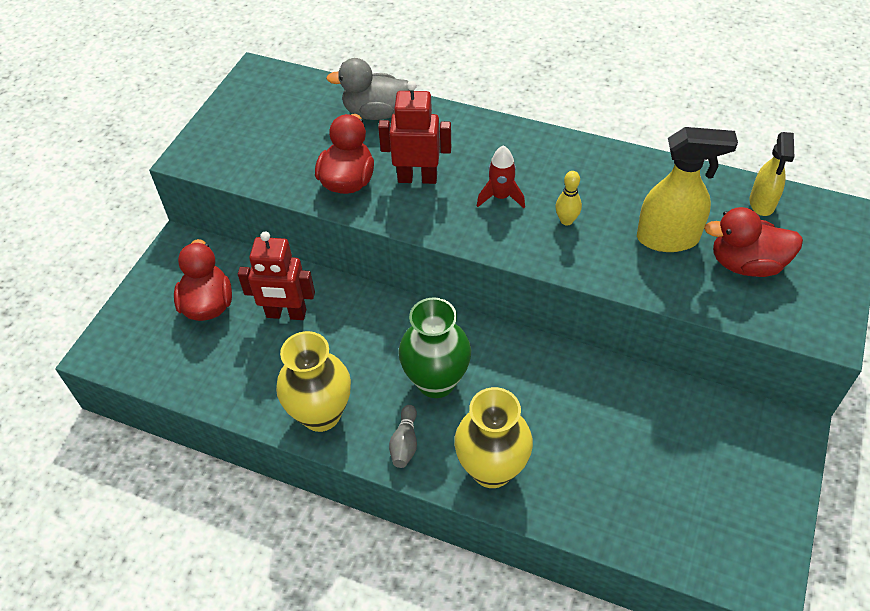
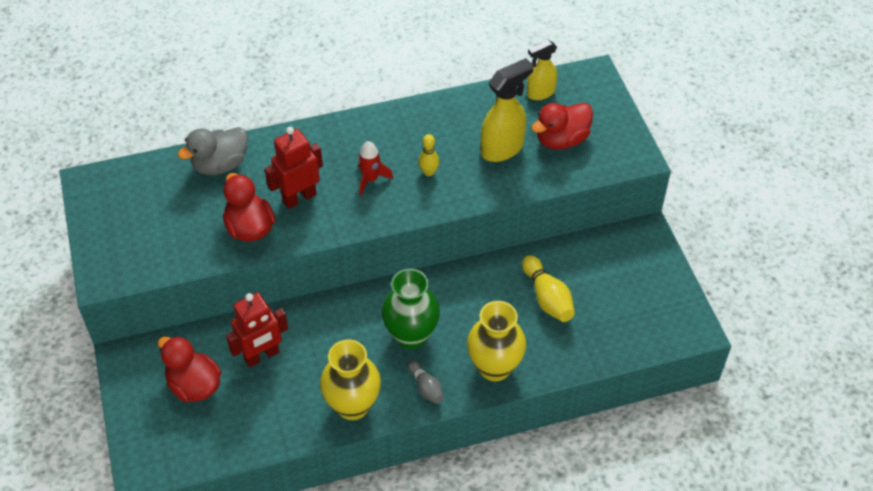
camera: 40 degrees left, 0 degrees up
(612, 432) = (547, 298): none -> yellow bowling pin
(762, 203) = (540, 93): yellow spray bottle -> yellow spray bottle turned 90 degrees clockwise

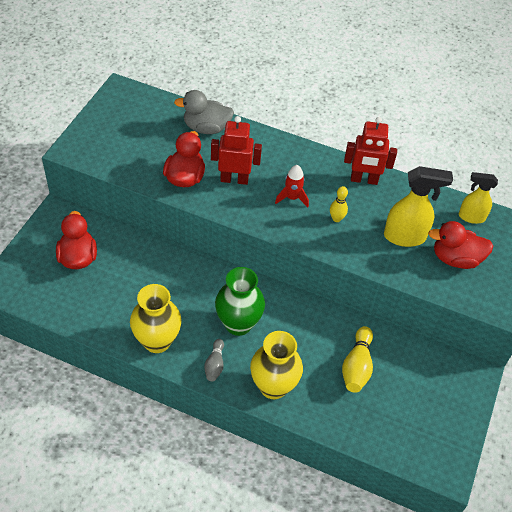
camera: 35 degrees right, 0 degrees up
(262, 356) = (134, 268): red robot -> red robot (364, 180)

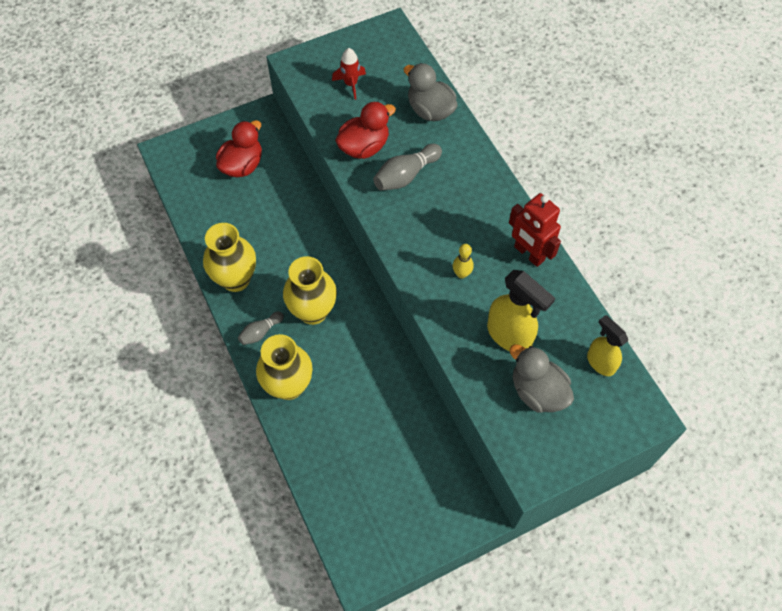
camera: 45 degrees right, 10 degrees up
(234, 179) = (406, 175): red robot -> grey bowling pin
(238, 324) = (313, 311): green vase -> yellow vase
(292, 198) = (440, 227): red rocket -> red rocket (350, 84)
(357, 366) = (375, 423): yellow bowling pin -> none
(455, 259) = (537, 391): red duck -> grey duck

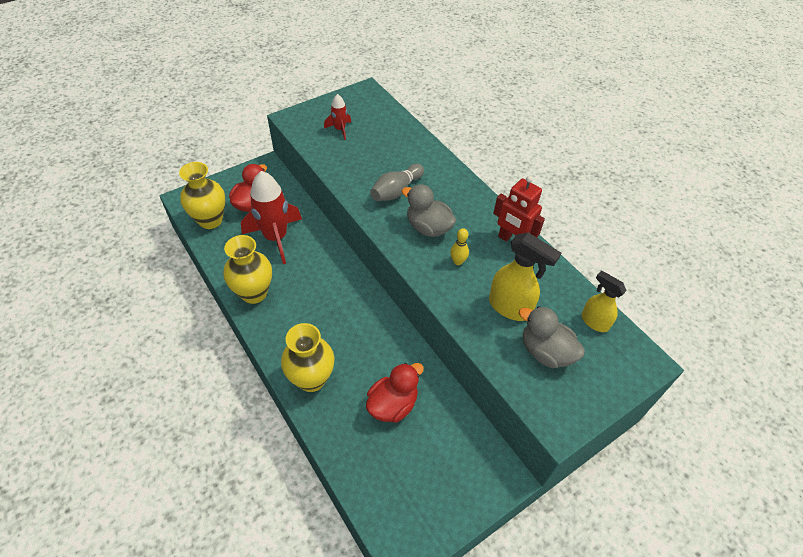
camera: 10 degrees left, 10 degrees down
(260, 332) = (281, 335): grey bowling pin -> none
(265, 212) = (276, 238): none -> red rocket
(313, 311) = (326, 313): yellow vase -> yellow vase (210, 220)
(364, 147) = (357, 173): red duck -> red duck (393, 404)
(430, 110) = (408, 143): grey duck -> grey duck (428, 227)

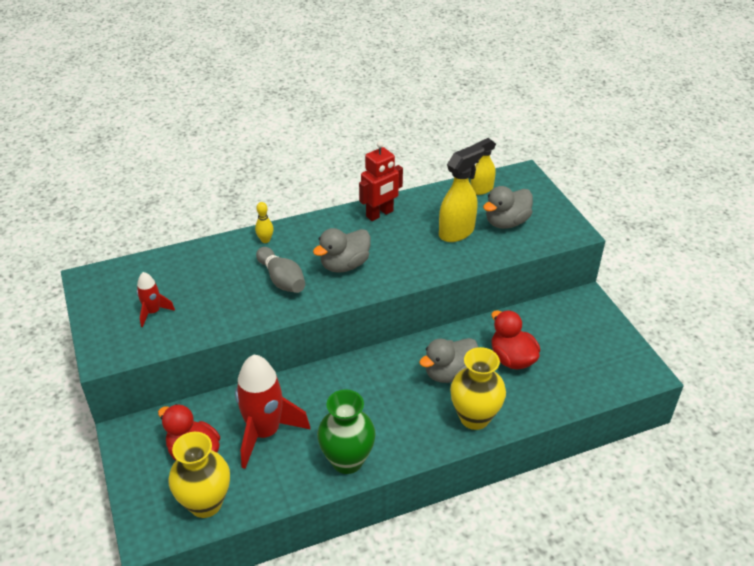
camera: 75 degrees left, 10 degrees down
(254, 293) = (347, 461): yellow vase -> green vase
(361, 352) = (449, 373): none -> grey duck
(458, 261) = (395, 253): yellow bowling pin -> yellow bowling pin (265, 240)

